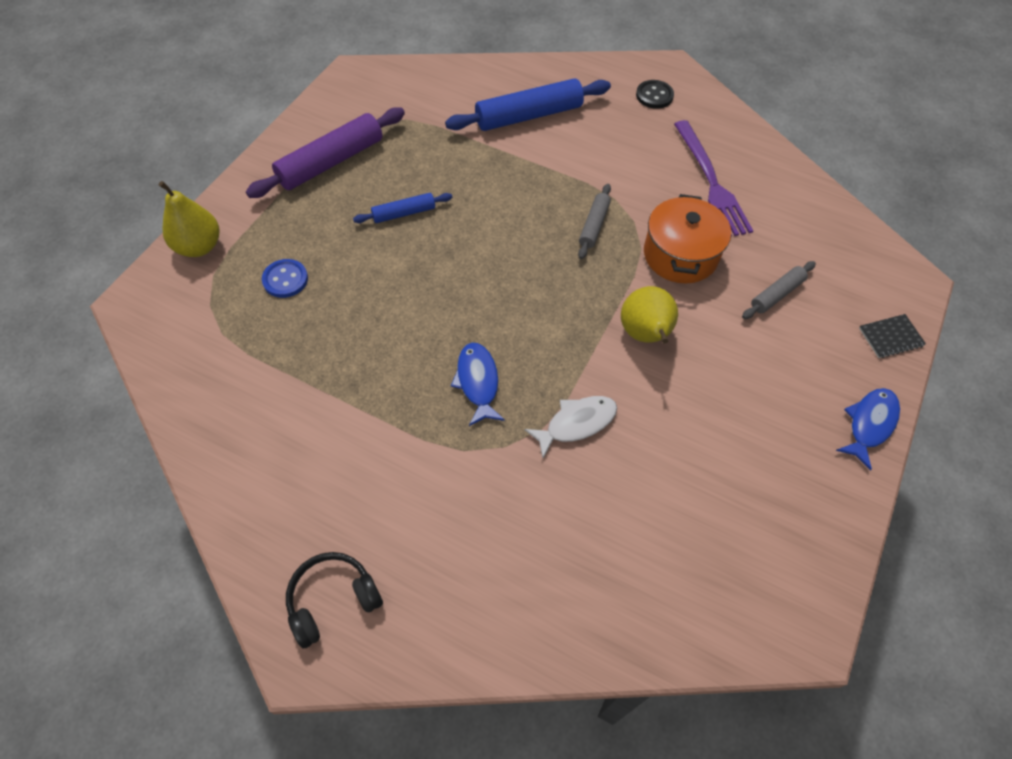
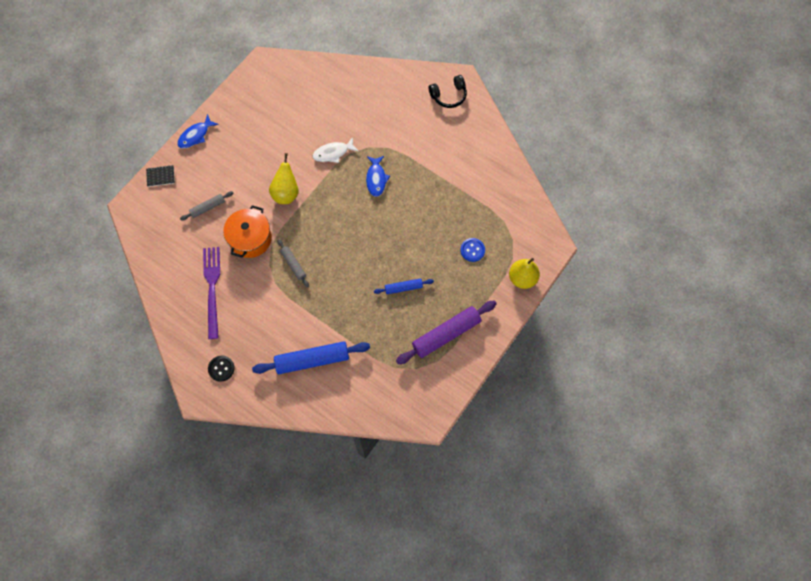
camera: 170 degrees left, 10 degrees up
(594, 226) = (293, 265): grey rolling pin -> grey rolling pin turned 60 degrees counterclockwise

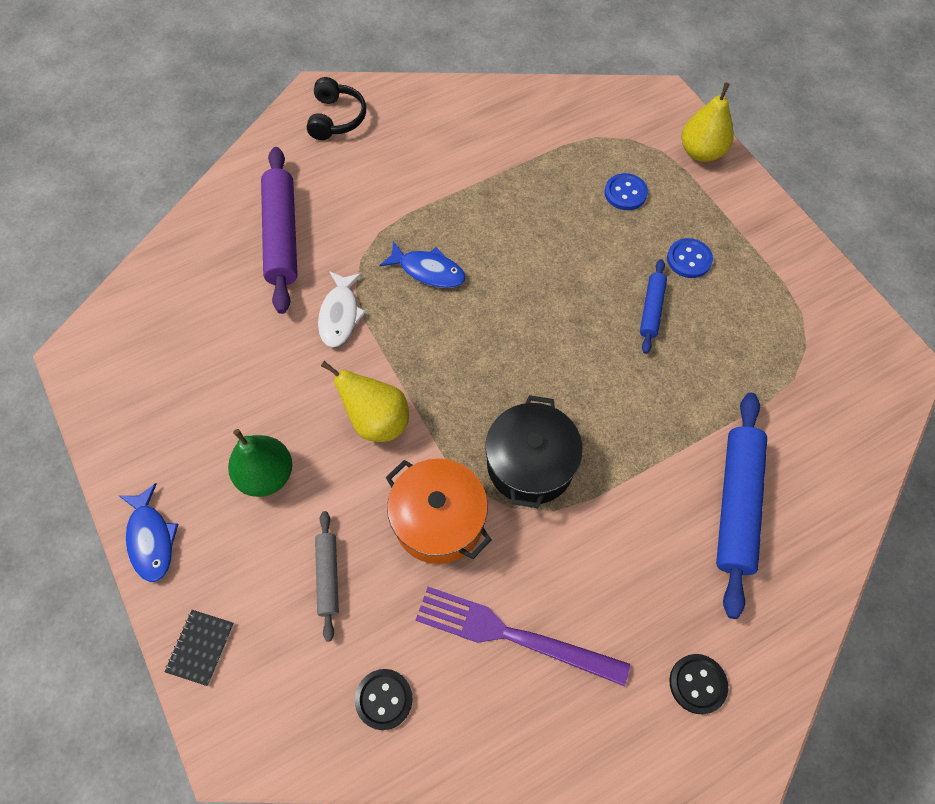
camera: 65 degrees left, 5 degrees down
(167, 251) = (384, 699): none -> black button
(241, 163) = (266, 475): none -> green pear
(293, 265) = (530, 464): grey rolling pin -> black pot
(444, 295) = (689, 259): none -> blue button
(446, 334) = (759, 283): purple rolling pin -> purple rolling pin (282, 236)

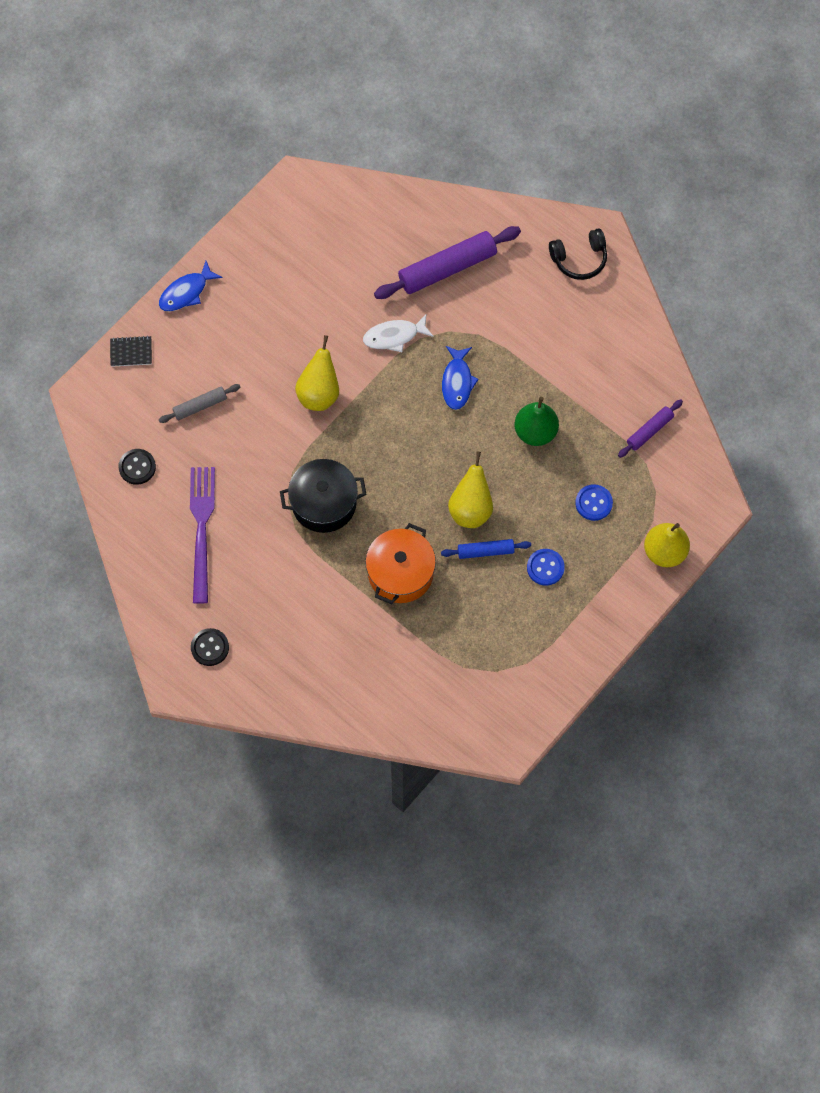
camera: 70 degrees right, 5 degrees up
(266, 475) = (254, 341): green pear -> green pear (535, 432)
(439, 520) = (262, 459): orange pot -> orange pot (400, 573)
(559, 122) = (649, 431): none -> purple rolling pin
(593, 307) = (470, 509): none -> yellow pear
(736, 505) = (343, 646): blue rolling pin -> none

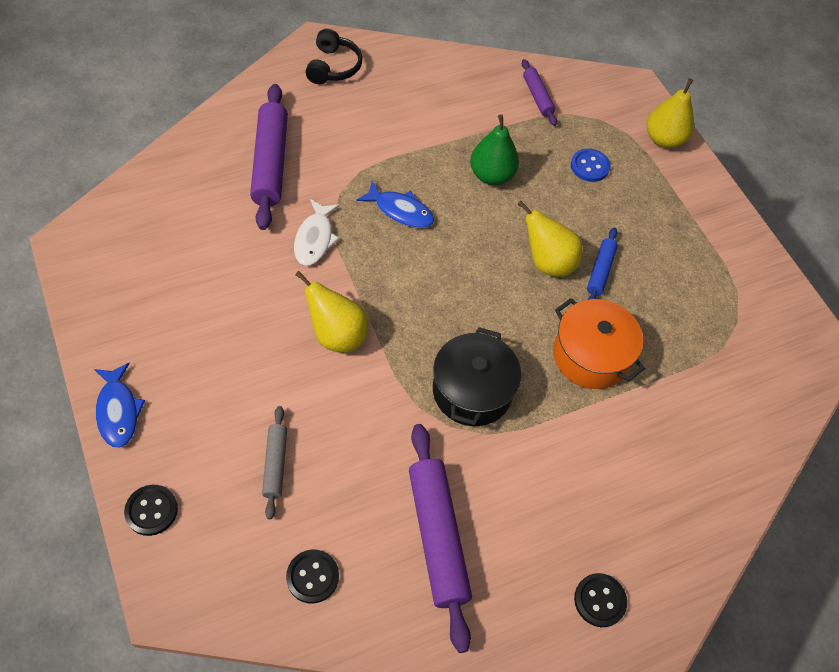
camera: 70 degrees left, 10 degrees down
(131, 352) = (151, 510): black notebook -> black button
(202, 529) = (437, 537): purple fork -> purple rolling pin
(545, 567) = (640, 232): blue button -> none

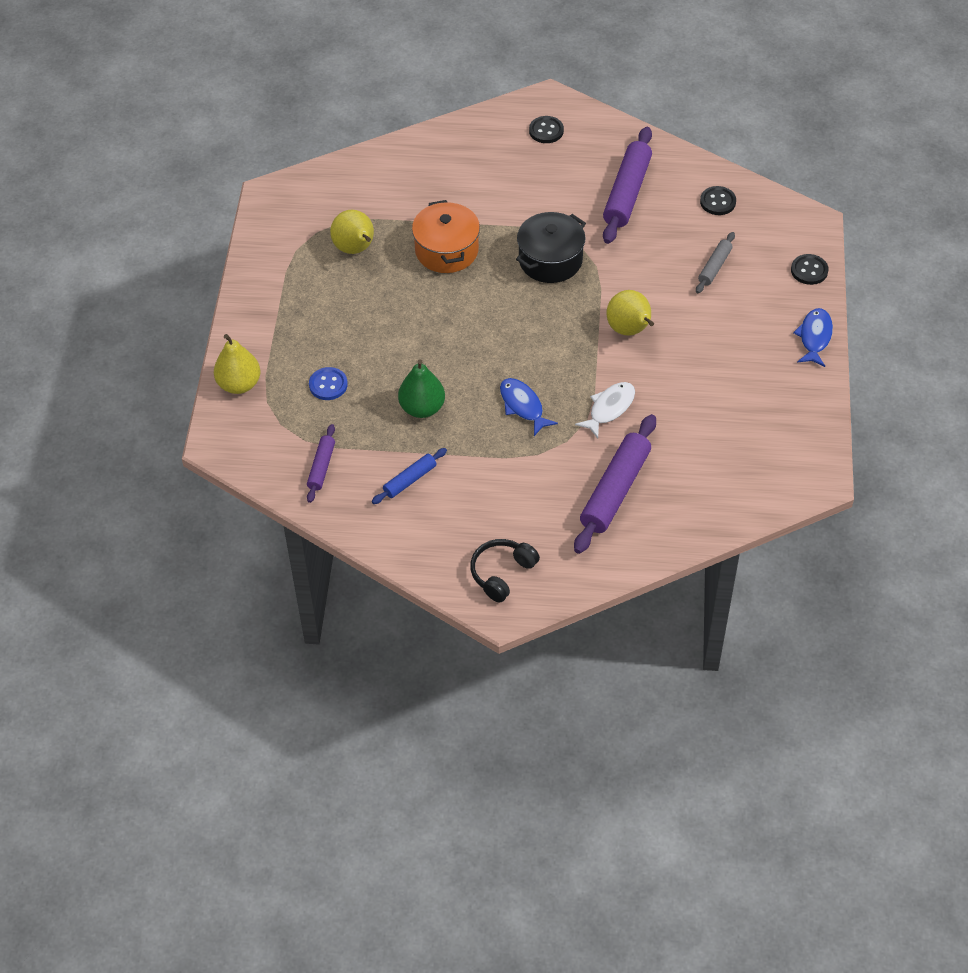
camera: 145 degrees left, 5 degrees down
(547, 262) = (428, 322): yellow pear -> yellow pear (355, 249)
(600, 271) = (391, 301): blue rolling pin -> blue rolling pin (410, 480)

